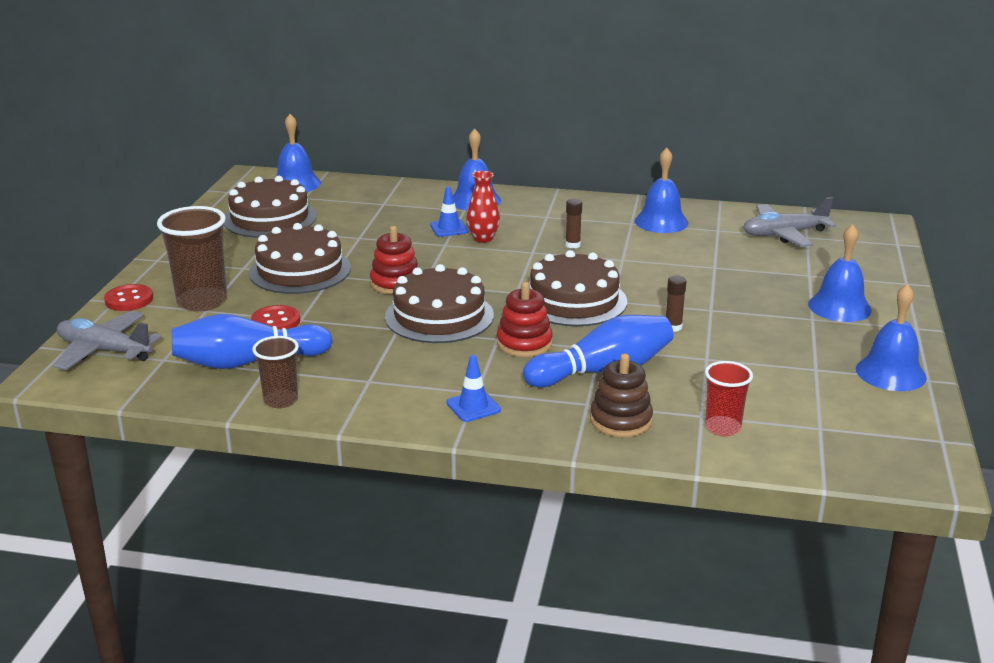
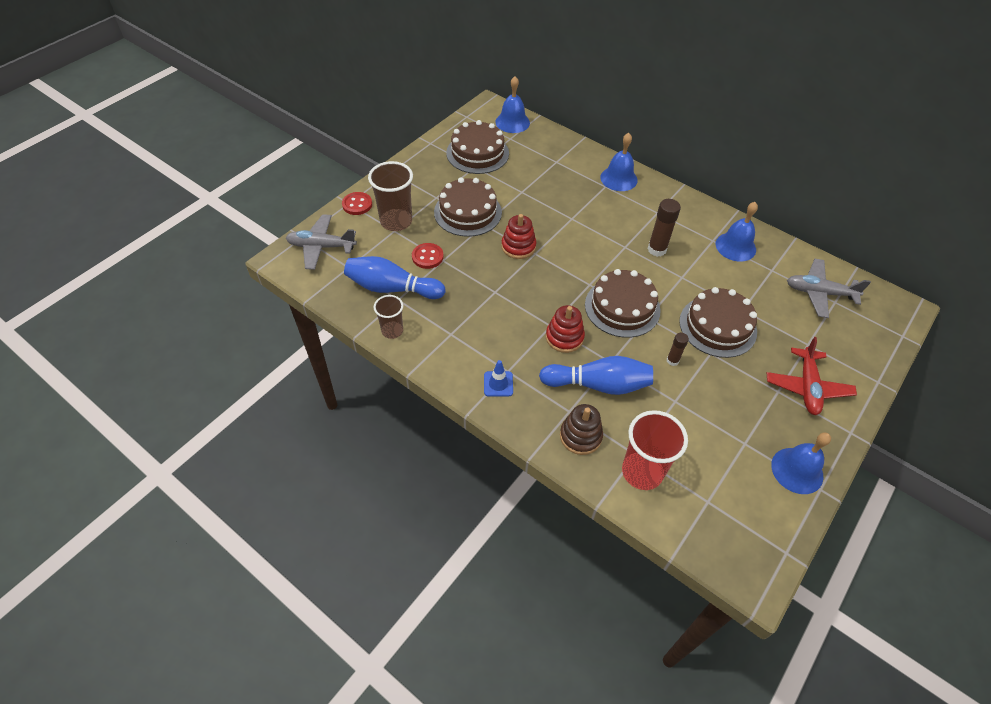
camera: 25 degrees right, 25 degrees up
(104, 351) = (321, 247): grey plane -> grey plane turned 45 degrees counterclockwise
(439, 316) = (527, 289): brown cake -> brown cake (717, 326)
(449, 228) = (584, 202): blue traffic cone -> none
(483, 238) = (600, 221): red vase -> none
(572, 245) = (657, 249): brown glue stick -> brown glue stick, size x1.71
(722, 427) = (642, 472): red cup -> red cup, size x1.67
(839, 307) = (807, 387): blue bell -> red plane

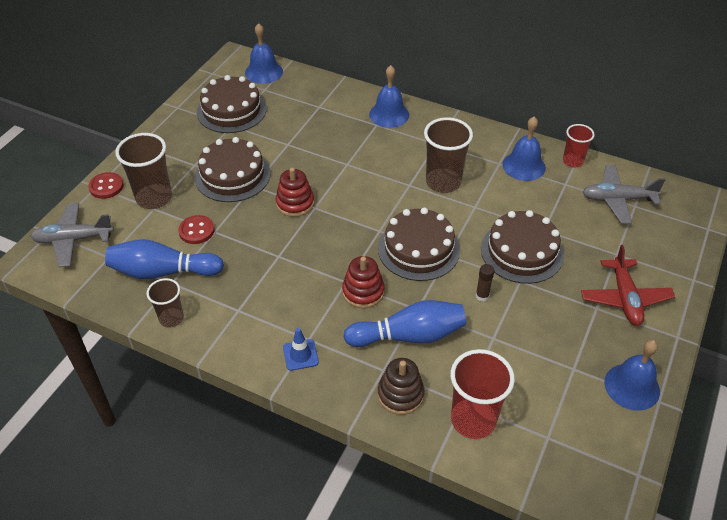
camera: 10 degrees left, 5 degrees down
(657, 249) = (443, 182): brown glue stick -> brown cup
(783, 250) = (572, 161): none -> red cup

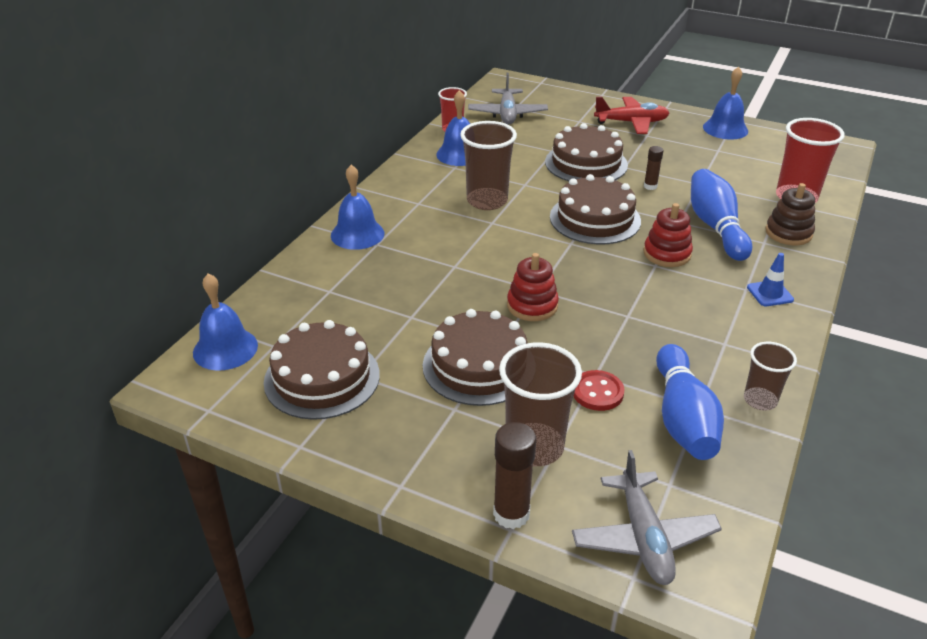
camera: 90 degrees left, 10 degrees down
(106, 187) = (511, 514): red button -> brown glue stick

